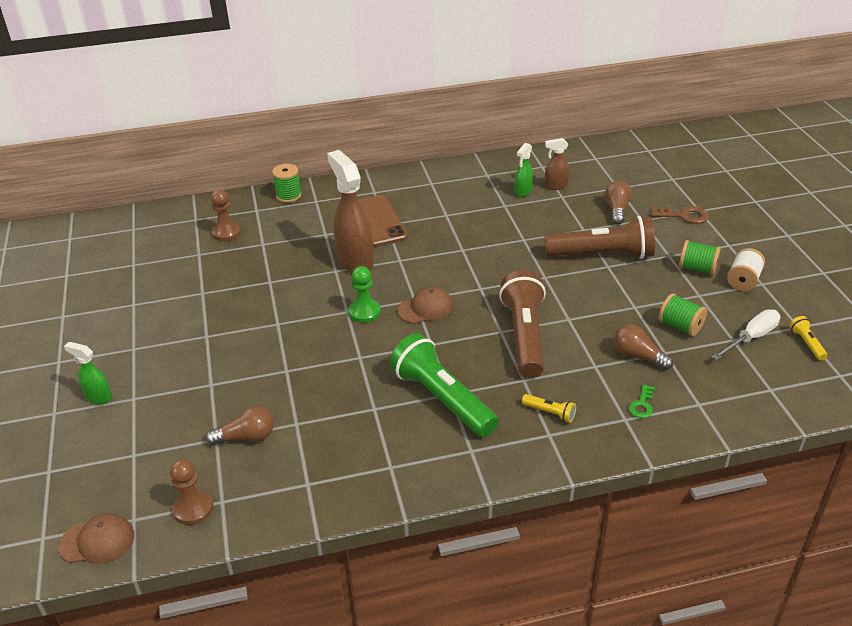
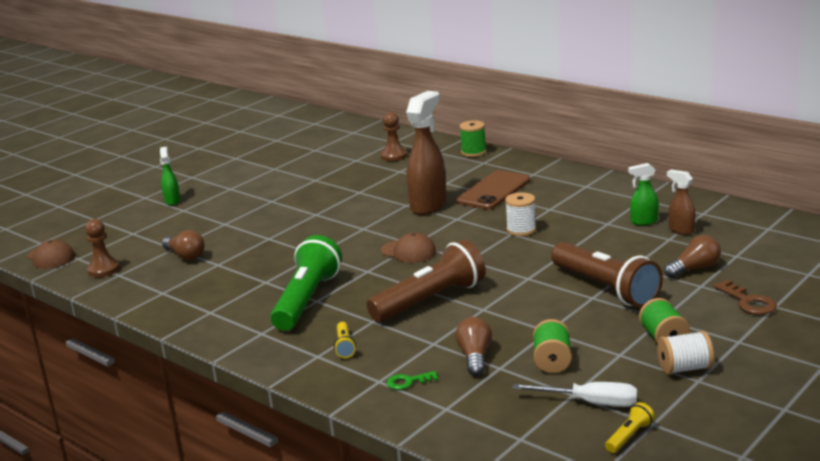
camera: 55 degrees right, 15 degrees down
(364, 312) = (371, 234): green pawn -> none
(463, 242) = (521, 230): none -> white spool

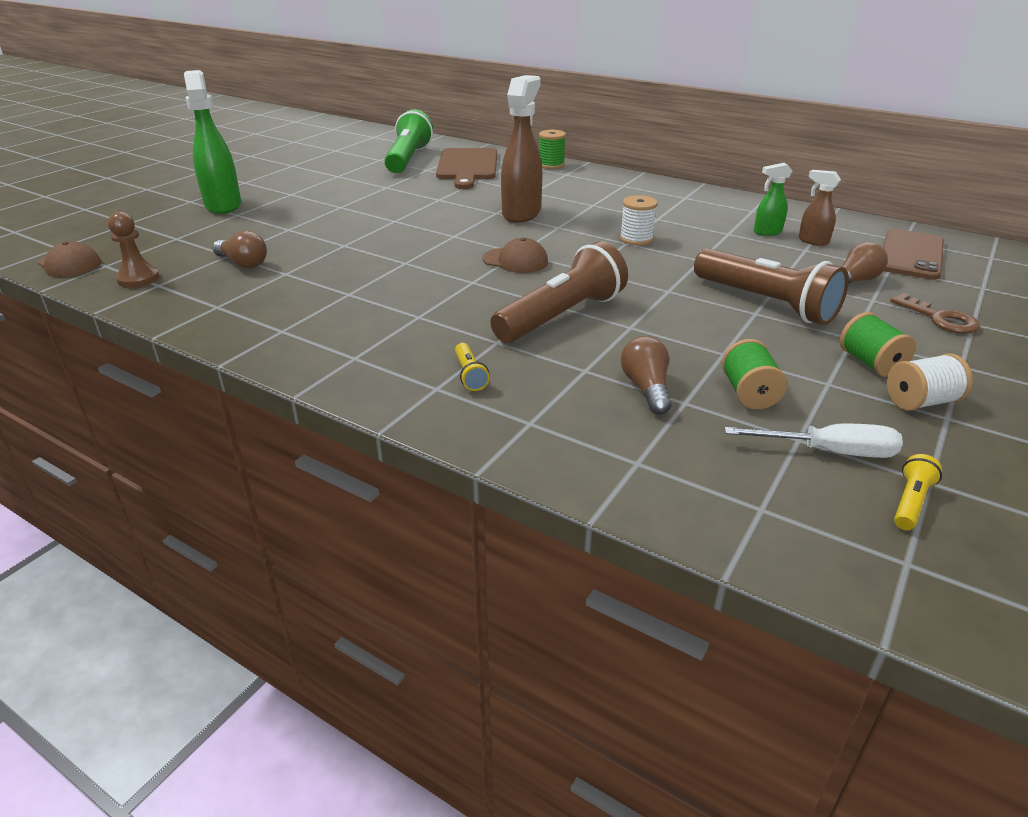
camera: 10 degrees left, 10 degrees up
(172, 201) = (223, 205): green spray bottle -> green spray bottle, size x1.97
(307, 300) = (405, 316): green flashlight -> green flashlight (408, 159)
(394, 156) = (467, 166): brown pawn -> brown cutting board
(408, 382) = (571, 424): green key -> none
(493, 191) = (588, 200): brown phone -> brown phone (911, 255)

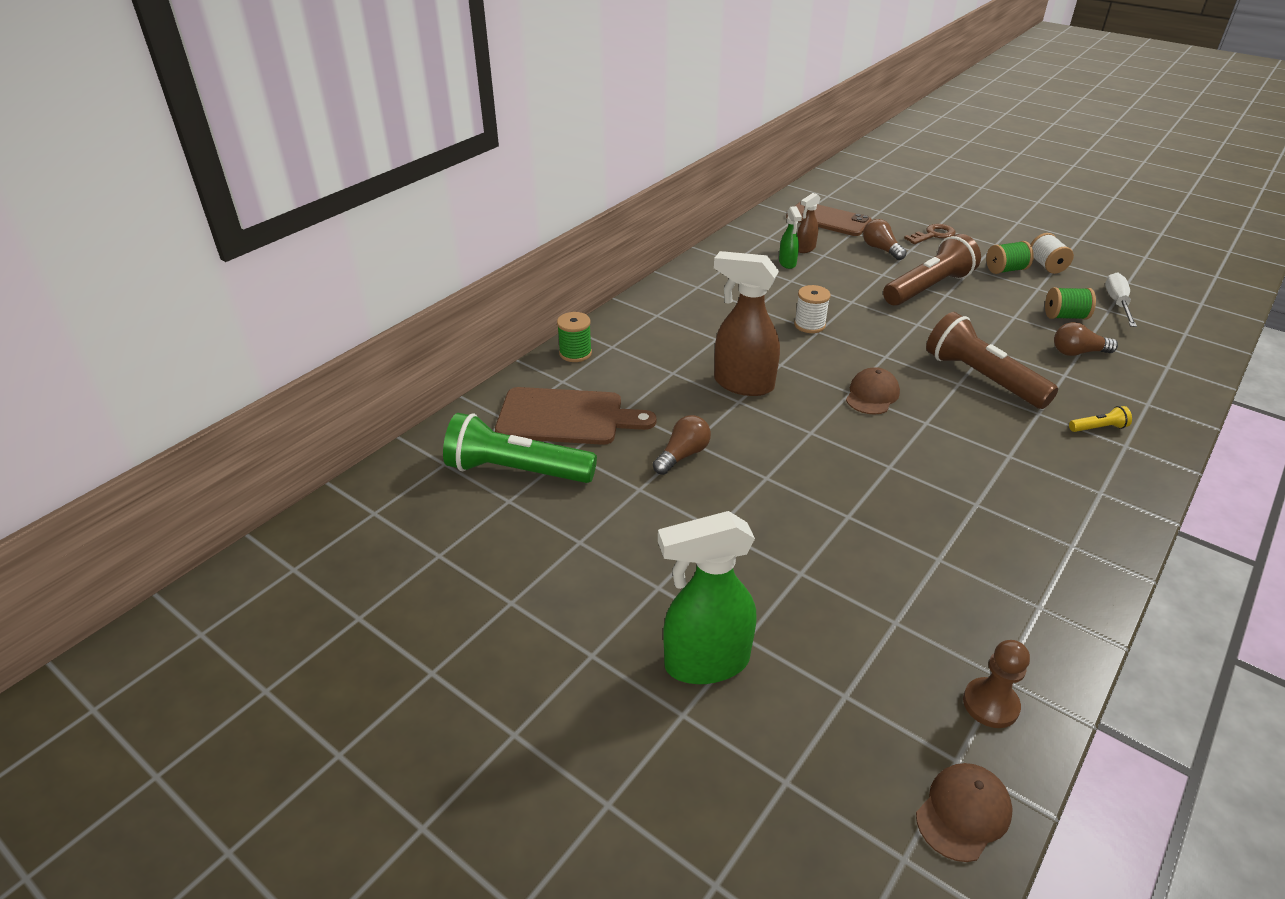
camera: 85 degrees left, 5 degrees up
(243, 263) = (919, 601): brown light bulb -> brown light bulb (683, 455)
(910, 502) = (1151, 291): yellow flashlight -> none

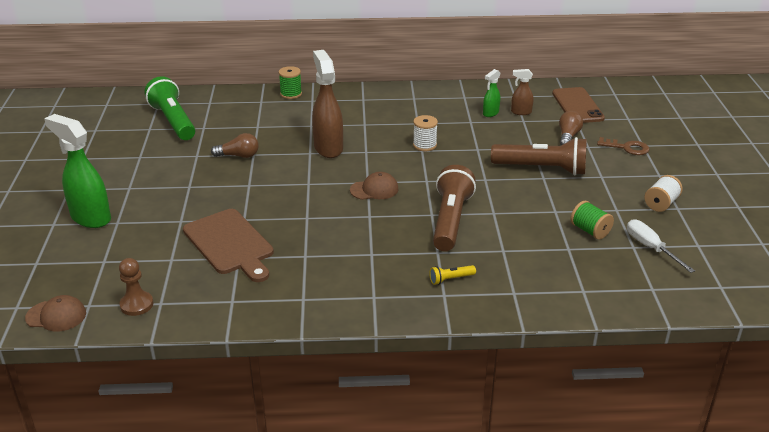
camera: 50 degrees right, 5 degrees down
(566, 417) = (231, 115): brown cutting board -> brown cutting board (230, 244)
(1005, 270) = (622, 189): green spool -> none
(1078, 352) = (543, 248): brown light bulb -> none
(1098, 428) = (450, 279): yellow flashlight -> yellow flashlight turned 120 degrees clockwise
(1117, 303) = (650, 248): white screwdriver -> white screwdriver turned 90 degrees counterclockwise

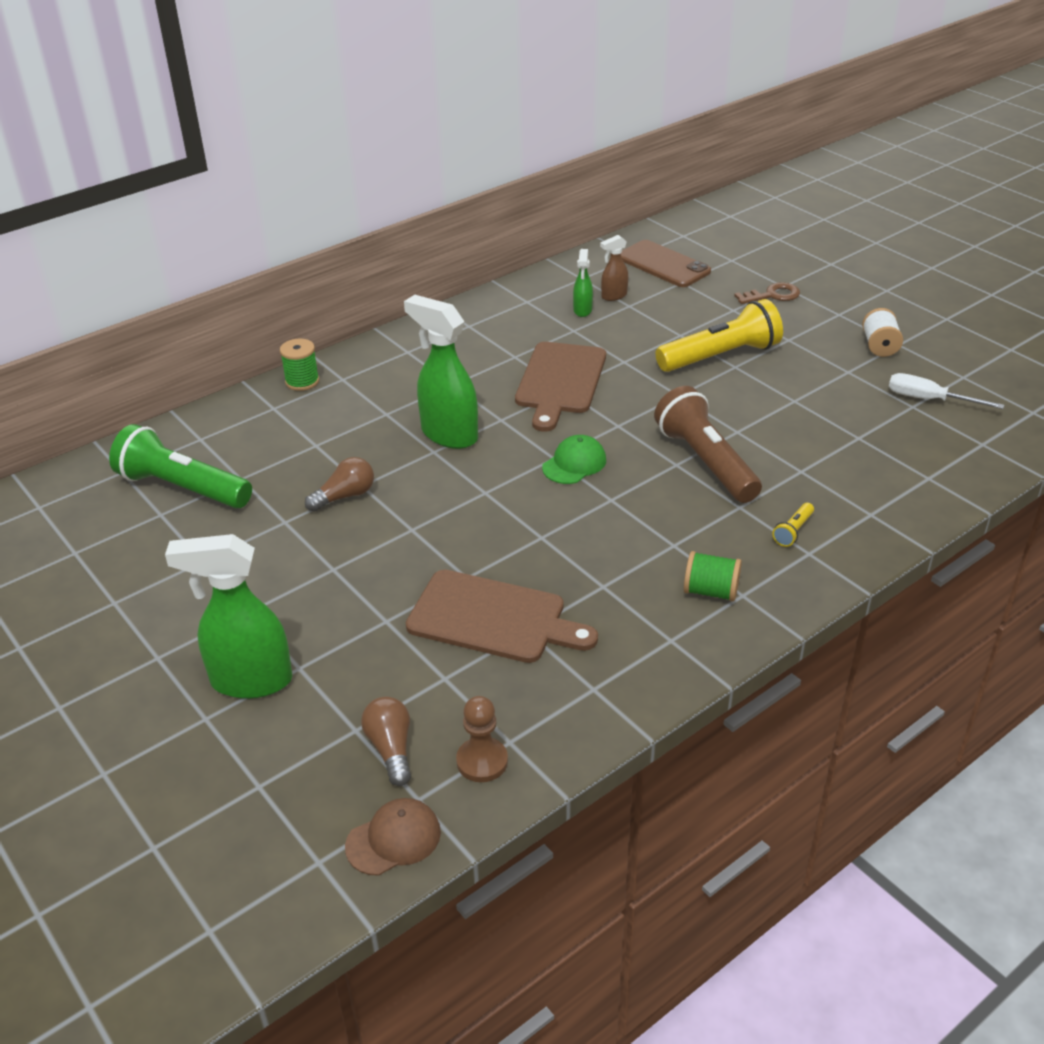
camera: 35 degrees left, 5 degrees up
(328, 148) = (448, 434): brown spray bottle -> green spray bottle
(374, 189) = (574, 463): brown cap -> green cap
(424, 145) = (560, 382): white spool -> brown cutting board
(542, 169) = (720, 356): brown flashlight -> yellow flashlight
(568, 136) = (699, 306): brown light bulb -> brown light bulb (391, 749)
(590, 231) = (854, 407): green spool -> green spool (711, 591)

